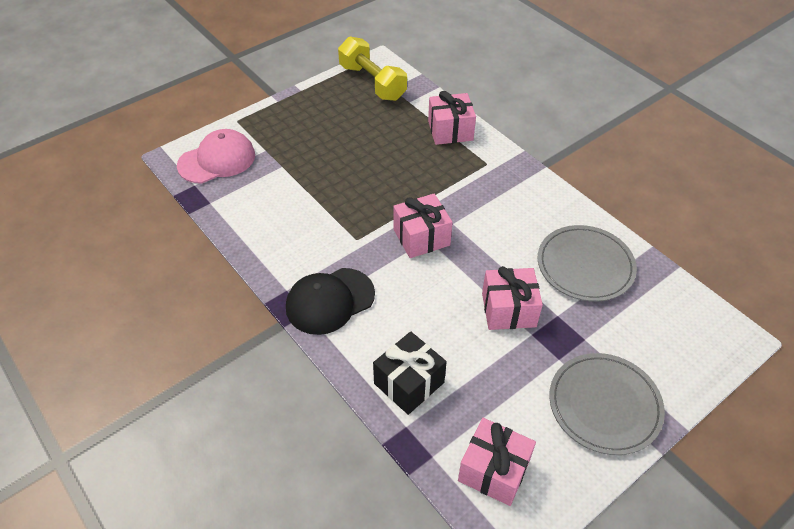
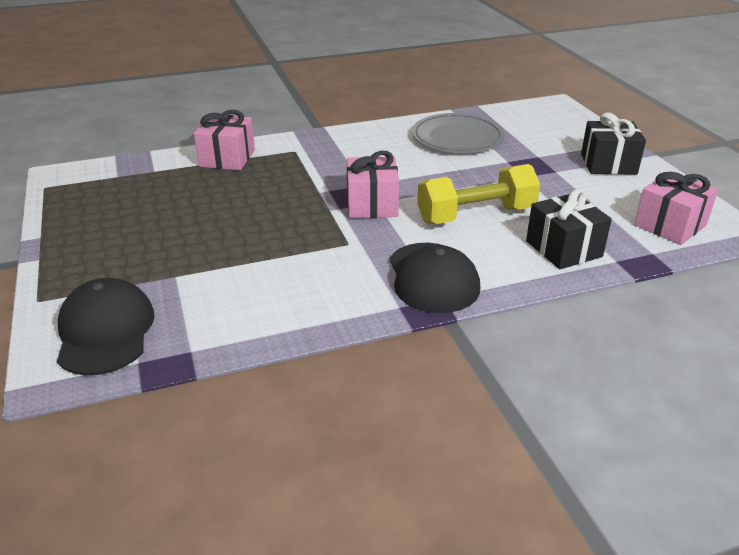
camera: 70 degrees left, 15 degrees down
(217, 160) = (105, 331): pink cap -> black cap
(372, 82) = (91, 186): yellow dumbbell -> yellow dumbbell (476, 215)
(508, 310) = (492, 180): pink gift -> none
(604, 405) = (608, 164): grey plate -> black gift

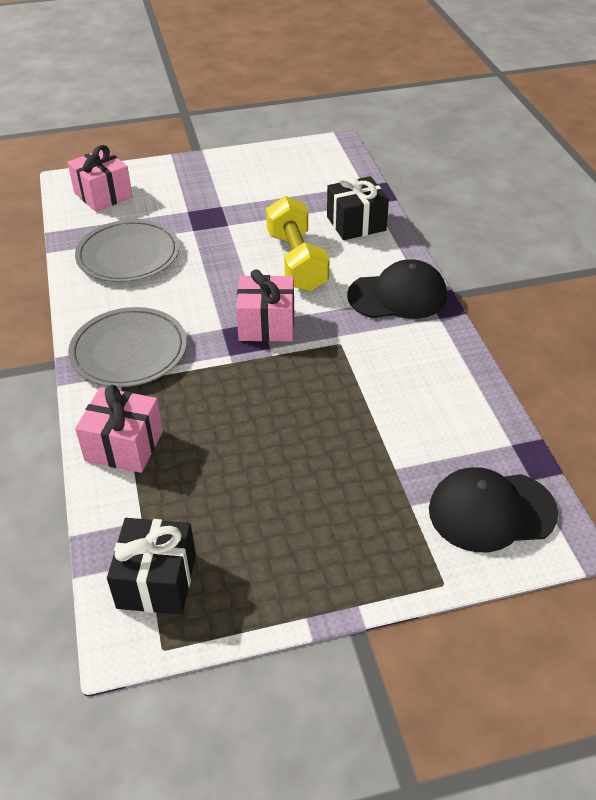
camera: 85 degrees left, 10 degrees up
(331, 150) = (129, 351): none -> grey plate
(608, 164) = (214, 176): black gift -> black gift (157, 581)
(670, 225) = (324, 169): pink gift -> pink gift (103, 195)

